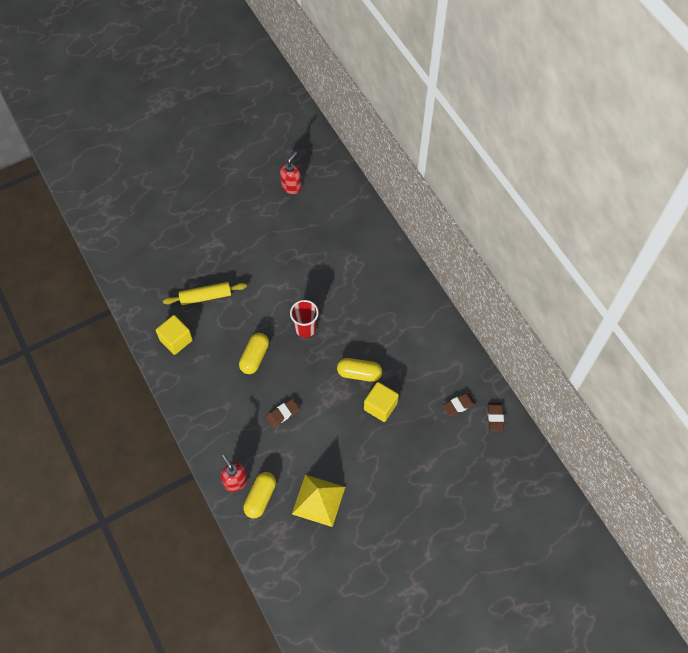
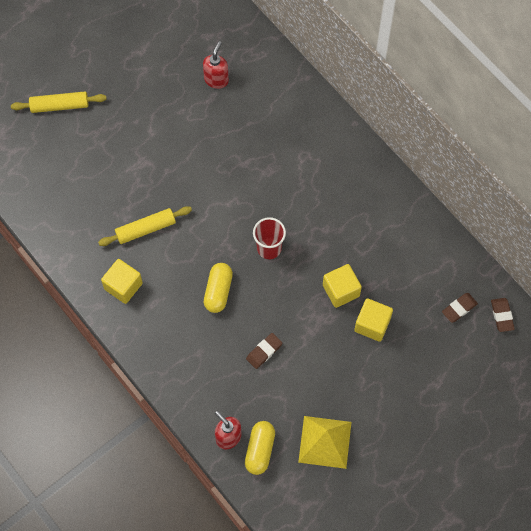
camera: 10 degrees left, 5 degrees up
(159, 188) = (59, 106): none -> yellow rolling pin
(359, 373) = (341, 290): yellow capsule -> yellow cube

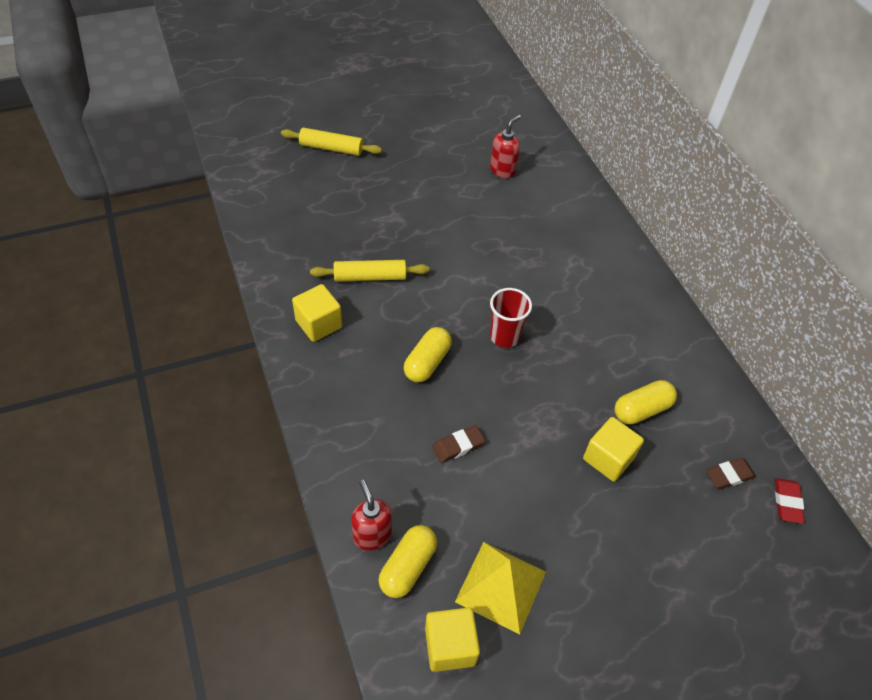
camera: 15 degrees right, 15 degrees down
(341, 290) = (578, 407): yellow cube -> yellow cube (450, 646)
(387, 277) = (641, 410): none -> yellow capsule
(502, 316) = (787, 502): brown eraser -> red eraser

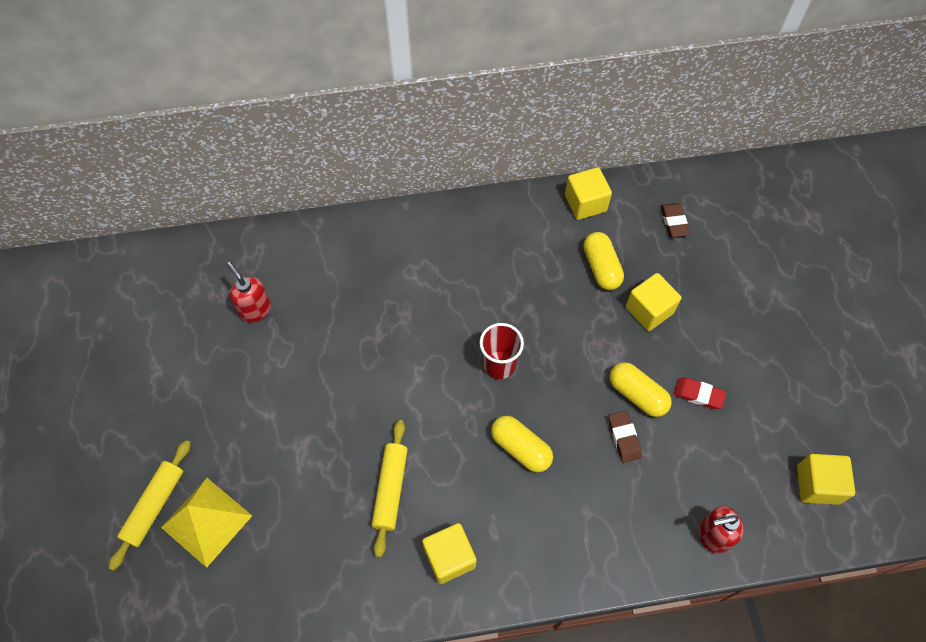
camera: 75 degrees left, 10 degrees up
(408, 567) = (745, 507): yellow capsule -> yellow capsule (637, 394)
(501, 586) = (766, 431): yellow pyramid -> yellow pyramid (206, 521)
(713, 388) = (585, 203): none -> yellow cube
(787, 502) = (701, 190): red eraser -> red eraser (698, 395)

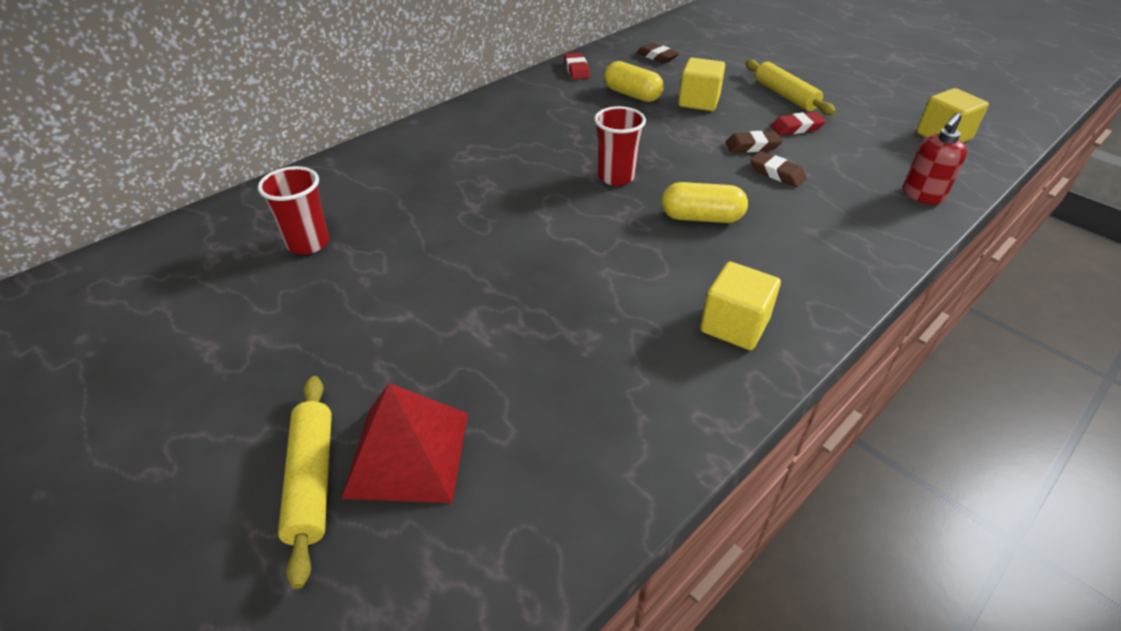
camera: 35 degrees left, 20 degrees down
(206, 521) = (408, 453): yellow pyramid -> red pyramid
(255, 310) = (308, 243): red soap dispenser -> red cup
(390, 489) = (611, 306): yellow rolling pin -> yellow rolling pin (785, 96)
(585, 203) = (576, 70): yellow cube -> red eraser
(637, 394) = (752, 146): yellow capsule -> brown eraser

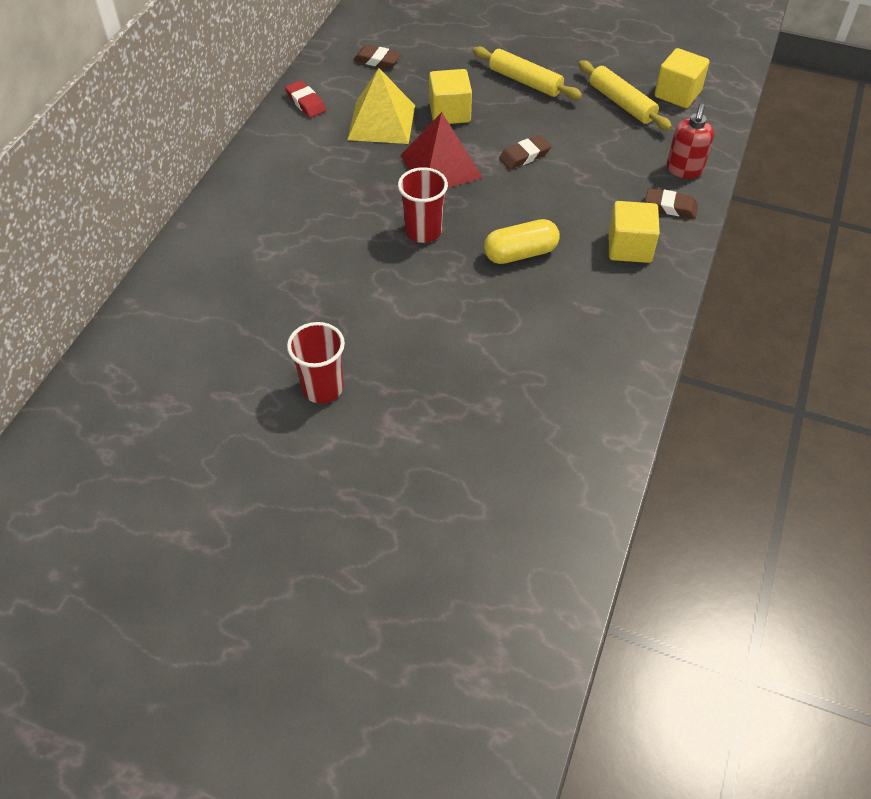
camera: 25 degrees left, 10 degrees up
(308, 243) = (187, 403): red cup -> red cup (323, 388)
(312, 480) = (361, 604): yellow rolling pin -> yellow rolling pin (621, 103)
(408, 453) = (418, 554): red pyramid -> red pyramid (441, 166)
(632, 95) = (381, 122): yellow capsule -> yellow pyramid
(734, 325) = (597, 352): yellow cube -> yellow cube (629, 247)
(777, 173) = (559, 182): brown eraser -> brown eraser (670, 207)
(797, 128) = (553, 121): red eraser -> none

